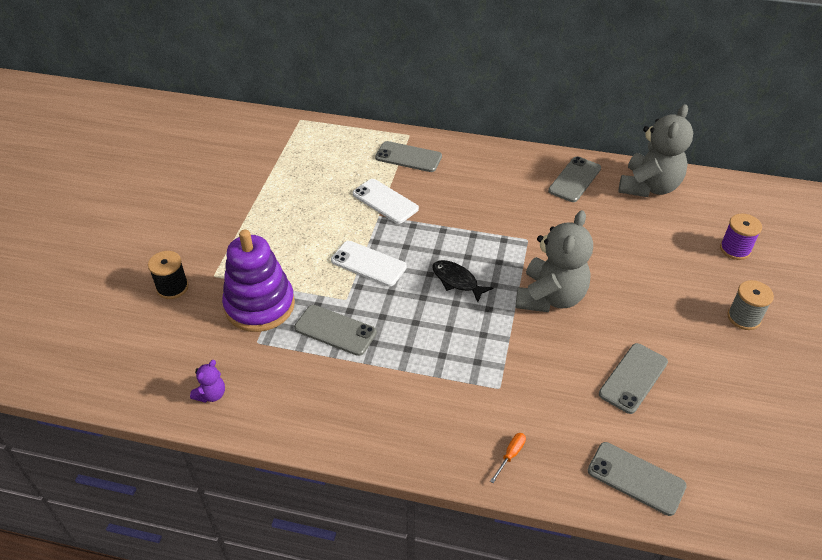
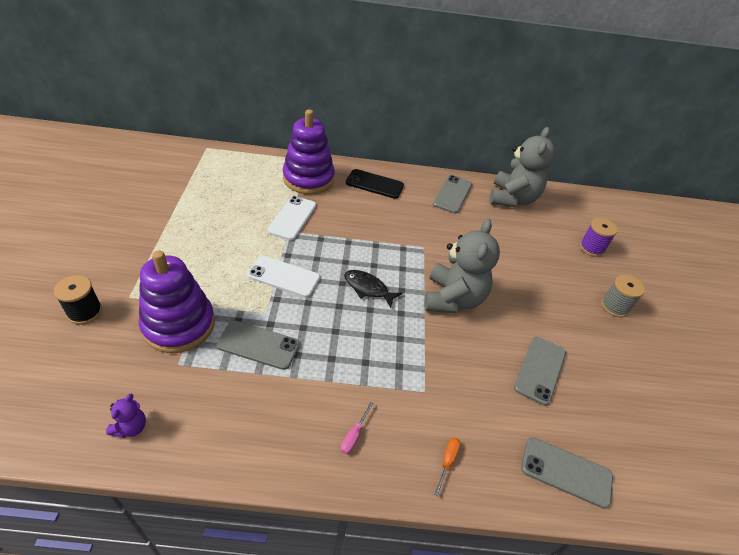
camera: 15 degrees left, 0 degrees up
(385, 201) = (292, 218): white phone -> white phone turned 75 degrees clockwise
(408, 157) = (308, 178): grey phone -> purple stacking toy
(420, 422) = (354, 435): none -> pink screwdriver
(483, 165) = (374, 184): none -> black phone

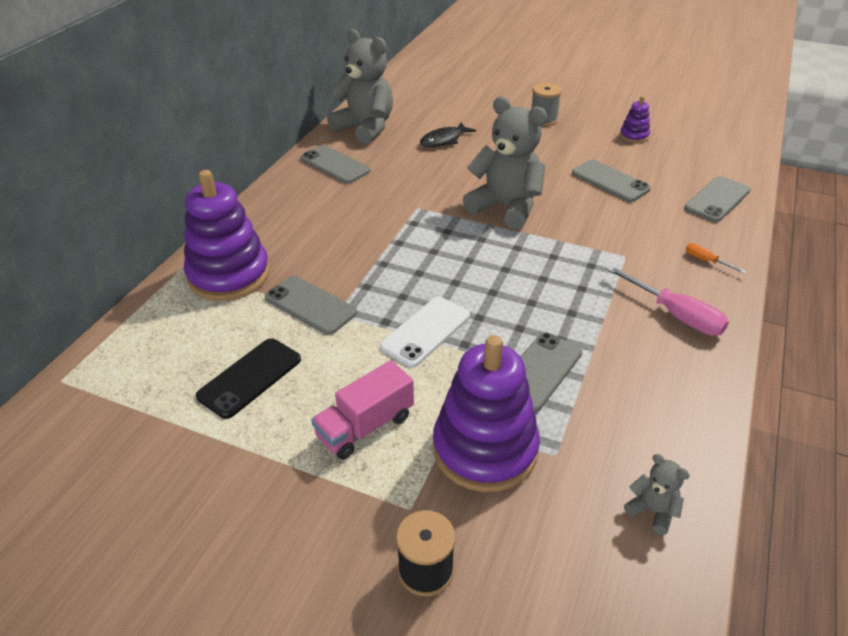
camera: 65 degrees left, 5 degrees down
(131, 427) = (652, 511): purple teddy bear -> grey teddy bear
(191, 265) = (365, 426): none -> pink truck
(292, 218) = (310, 305): white phone -> grey phone
(354, 435) = (675, 314): pink screwdriver -> pink screwdriver, size x1.99
(368, 288) = (471, 263): black fish -> black fish (444, 140)
(374, 184) = (279, 218): black phone -> black phone (250, 378)
(591, 248) = (463, 107): purple spool -> none
(642, 385) = (634, 136): none -> purple stacking toy

